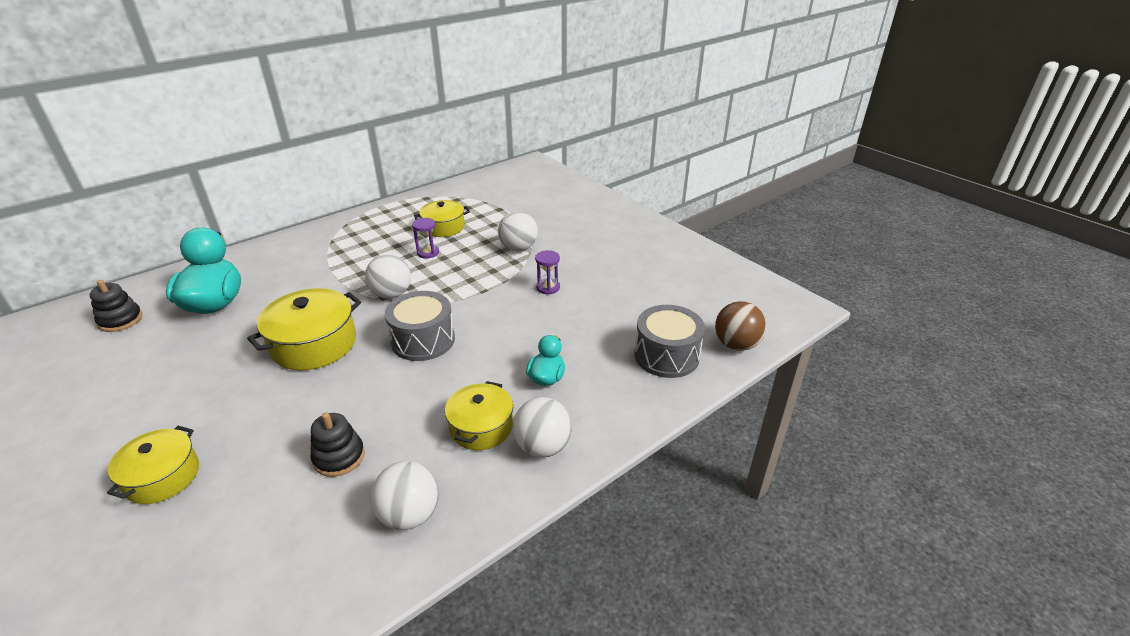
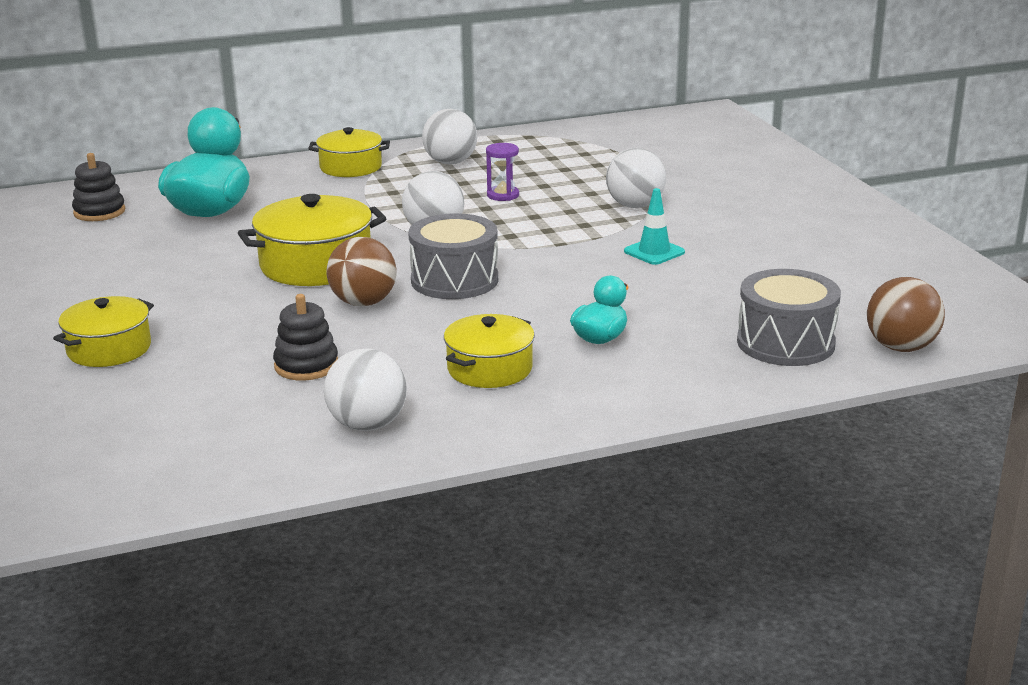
camera: 20 degrees right, 10 degrees down
(363, 377) = (363, 303): none -> brown ball
(443, 227) = (538, 171): yellow pot -> yellow pot (351, 167)
(543, 447) = (559, 398): white ball -> white ball (450, 162)
(548, 287) = (654, 252): purple hourglass -> turquoise traffic cone

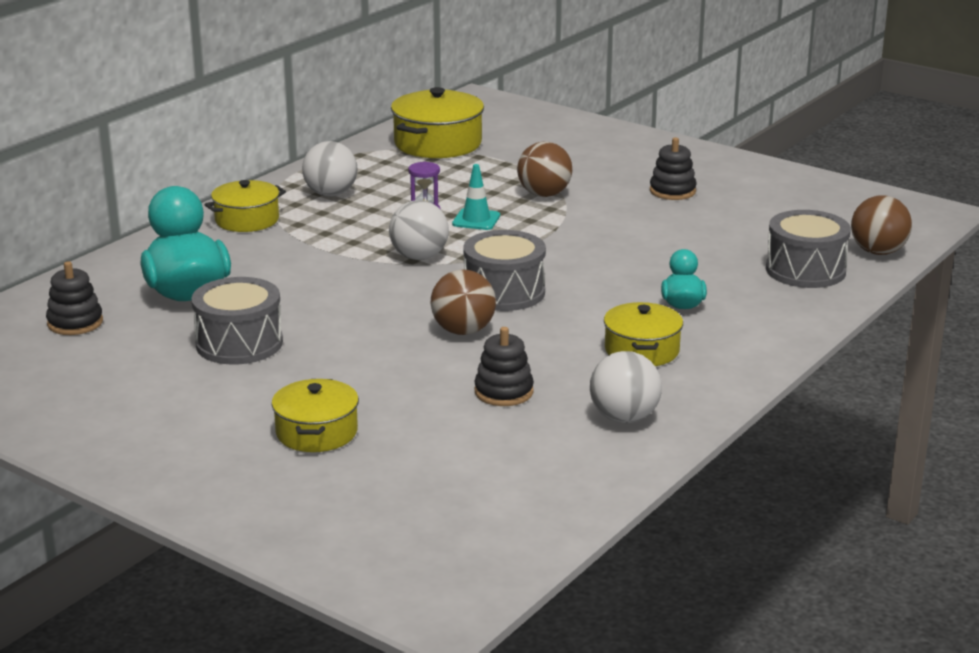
camera: 35 degrees left, 0 degrees up
(179, 260) = (239, 343): none -> grey drum
(316, 264) = (369, 312): yellow pot -> yellow pot (438, 143)
(635, 206) = (544, 194): white ball -> brown ball
(654, 252) = (616, 228): turquoise traffic cone -> turquoise traffic cone (476, 220)
(767, 232) = (672, 191): none -> black stacking toy

